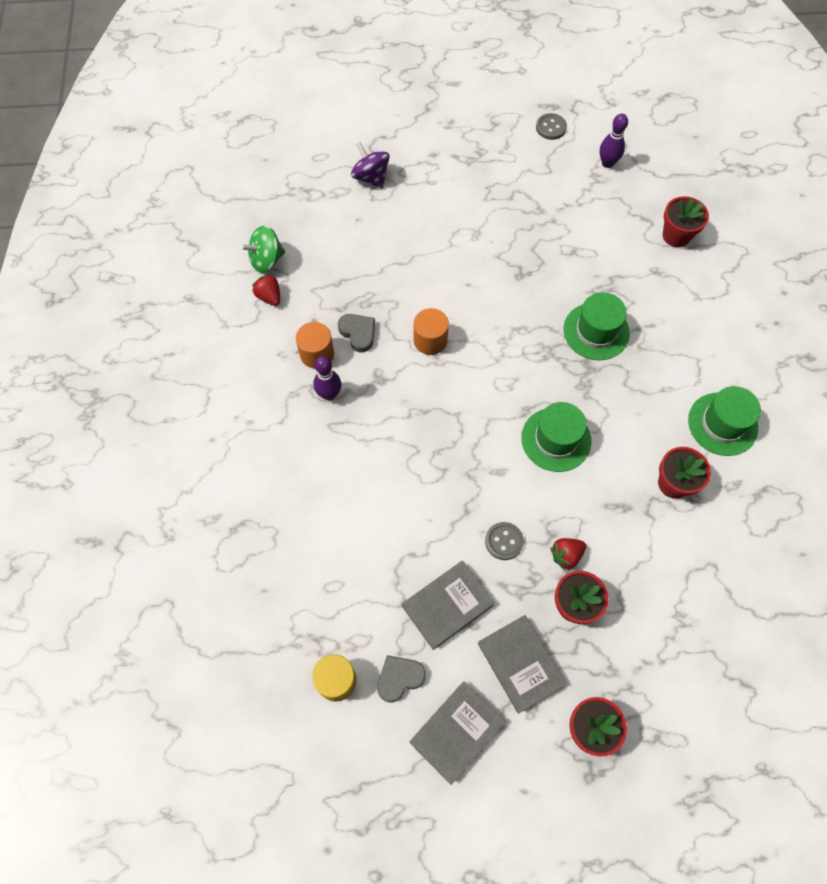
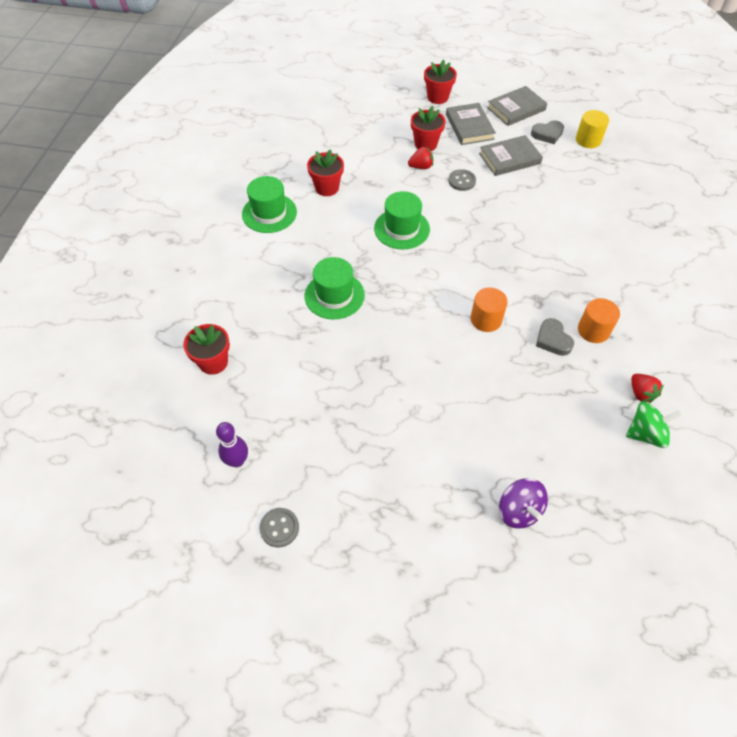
camera: 165 degrees left, 10 degrees down
(329, 394) = (583, 296): purple bowling pin -> none

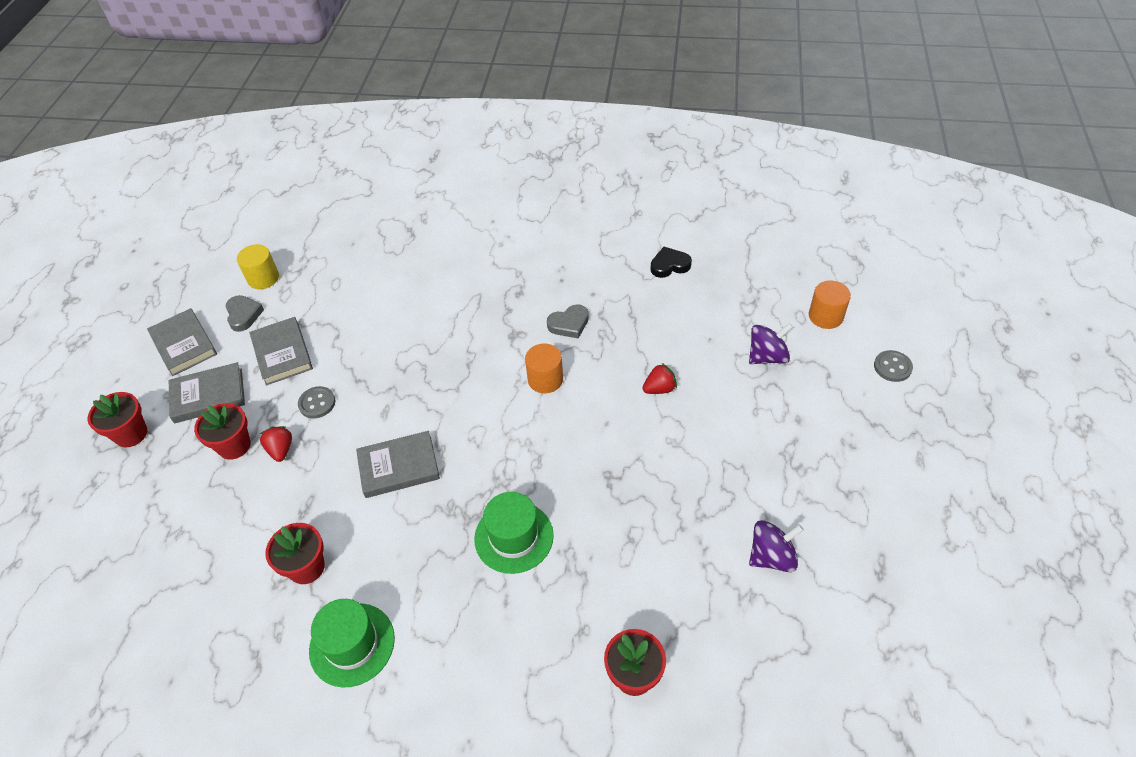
camera: 90 degrees left, 5 degrees down
(237, 461) = (771, 618): purple bowling pin -> none
(279, 528) = (839, 559): grey button -> grey button (892, 367)
(291, 472) = (772, 556): none -> purple spinning top
(401, 229) = (399, 467): green hat -> grey book
(593, 330) = (555, 292): orange cylinder -> orange cylinder (825, 316)
(641, 393) = (626, 264): red strawberry -> red strawberry (659, 389)
(645, 434) = (669, 265): green spinning top -> black heart

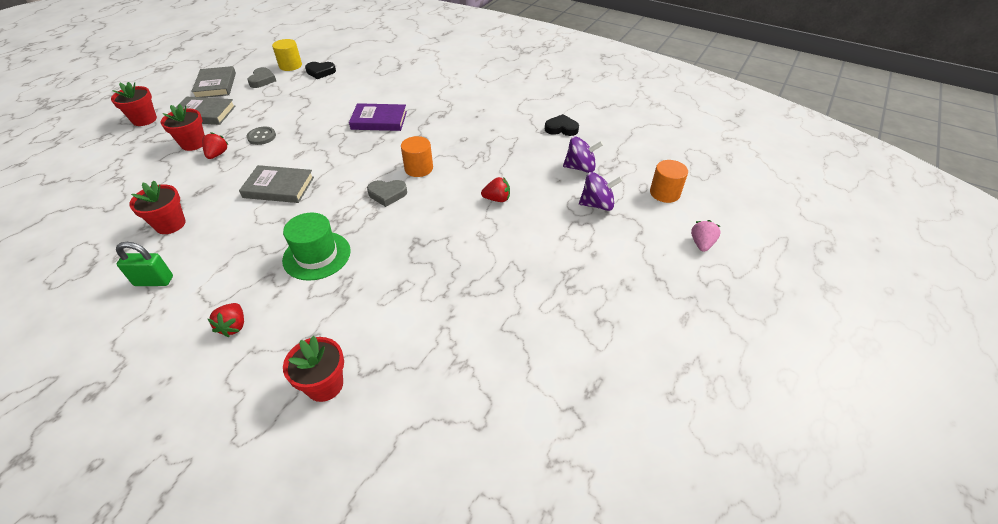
camera: 20 degrees right, 5 degrees down
(282, 353) = (266, 105): grey book -> none
(313, 275) = (320, 72): none -> black heart
(352, 644) = (154, 281): green hat -> green padlock
(448, 327) = (379, 120): none -> purple book
(489, 656) = (234, 326): none -> red strawberry
(569, 324) = (461, 142): grey heart -> grey heart (387, 194)
(772, 556) = (502, 342): purple spinning top -> purple spinning top (580, 168)
(892, 367) = (701, 244): grey button -> pink strawberry

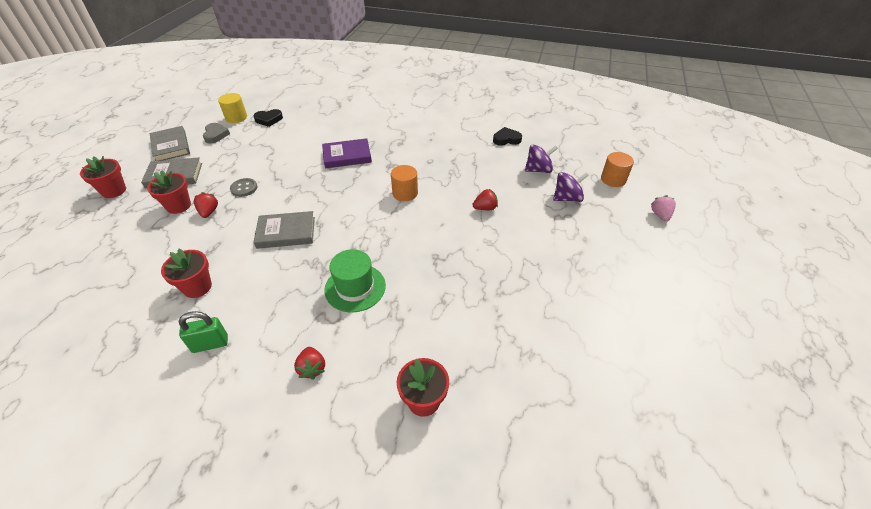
camera: 15 degrees left, 0 degrees up
(387, 194) = (389, 221): grey heart -> none

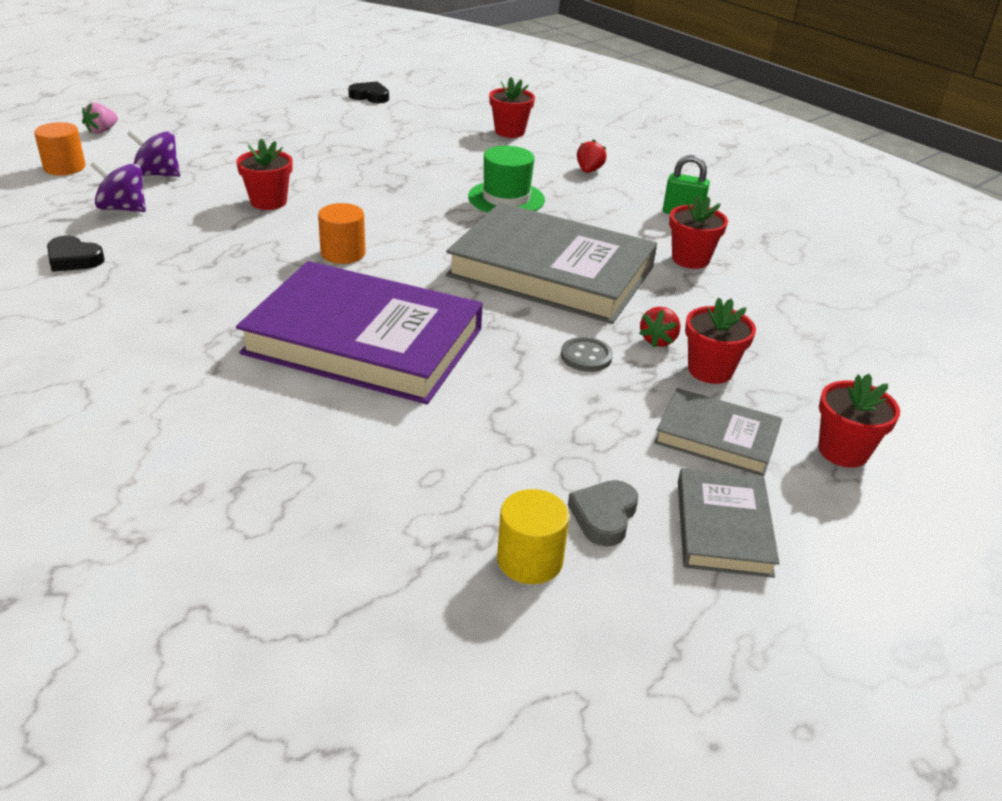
camera: 150 degrees left, 10 degrees down
(269, 120) = (450, 510): black heart -> black heart (370, 96)
(286, 232) = (551, 271): grey book -> grey book, size x2.01
(347, 156) = (364, 341): purple book -> purple book, size x2.01
(485, 208) = (268, 202): red strawberry -> red flower pot

